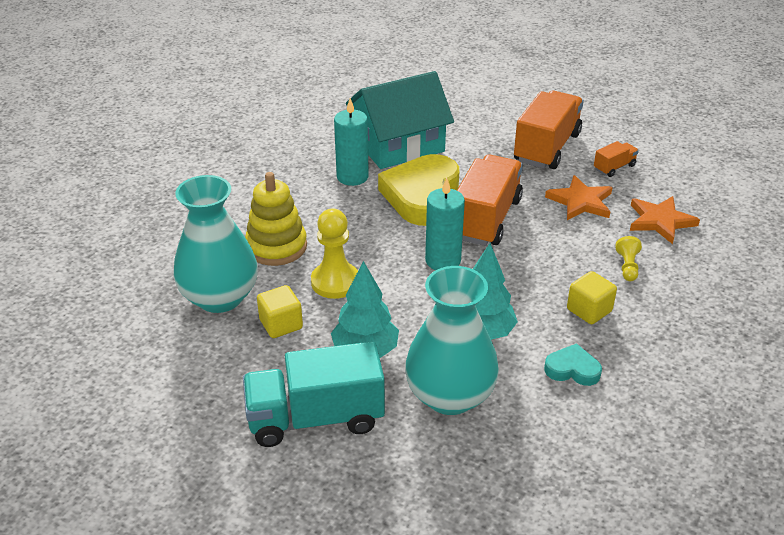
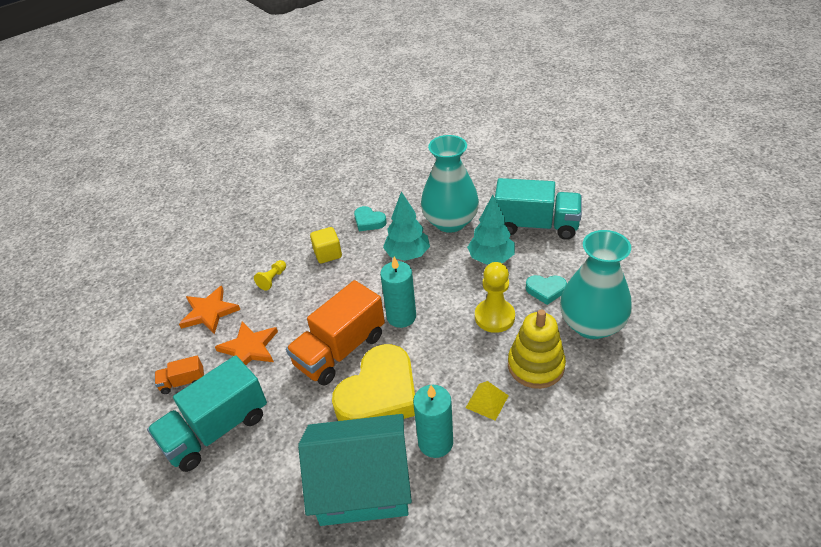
camera: 155 degrees left, 5 degrees up
(281, 324) = (545, 290): yellow cube -> turquoise heart
(317, 210) = (487, 401): none -> yellow pyramid
(546, 148) = (216, 430): orange truck -> turquoise truck

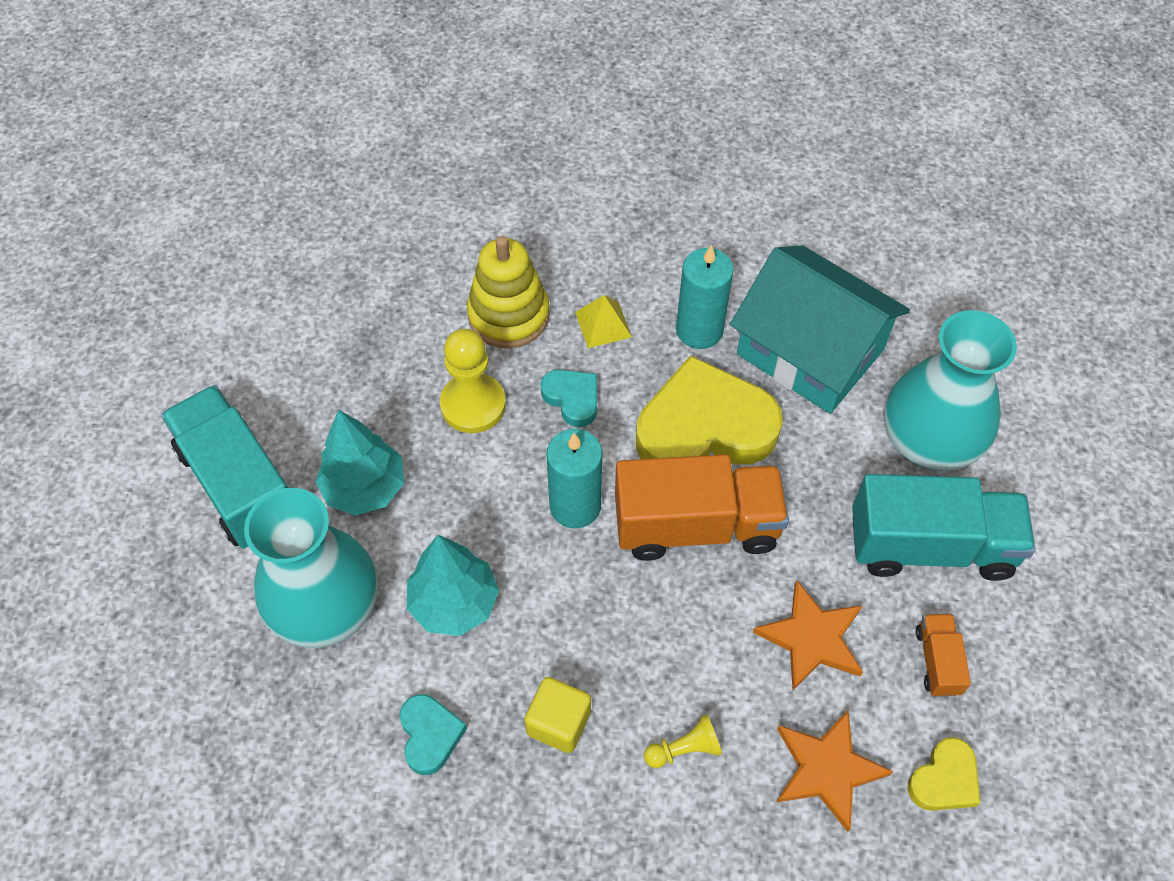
camera: 140 degrees left, 15 degrees up
(155, 343) = (944, 779): none -> yellow heart
(183, 382) = (937, 661): orange truck -> orange truck turned 120 degrees counterclockwise
(545, 290) = (373, 384): turquoise heart -> turquoise heart (572, 399)
(591, 324) = (391, 305): turquoise vase -> turquoise vase (929, 441)

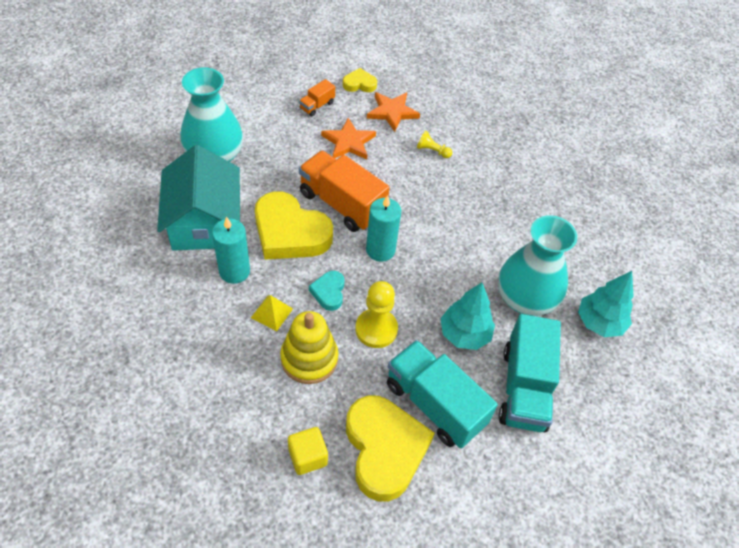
camera: 140 degrees left, 5 degrees down
(341, 300) = (384, 449): none -> yellow heart
(430, 735) = (521, 223): turquoise heart -> none
(454, 603) = (469, 257): turquoise tree -> turquoise tree (599, 323)
(558, 723) = (468, 190): yellow cube -> yellow cube (307, 457)
(930, 546) = (268, 131): turquoise truck -> turquoise truck (434, 404)

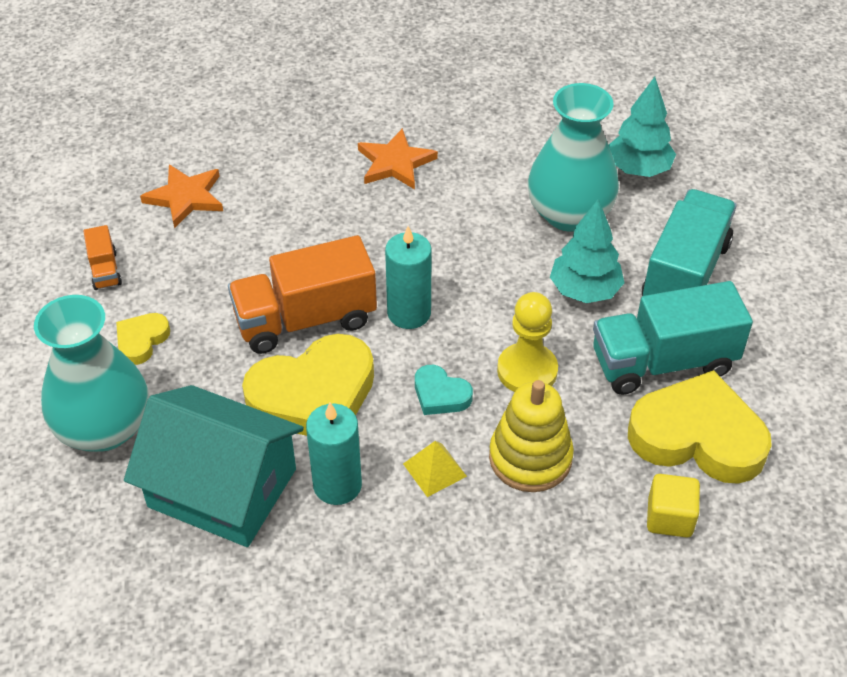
camera: 55 degrees left, 5 degrees down
(349, 142) = (202, 265): orange star -> orange star (395, 163)
(359, 84) = (103, 207): yellow heart -> yellow heart (141, 340)
(432, 151) = (286, 189): yellow pawn -> none
(524, 388) = (685, 273): turquoise truck -> turquoise truck turned 105 degrees counterclockwise

